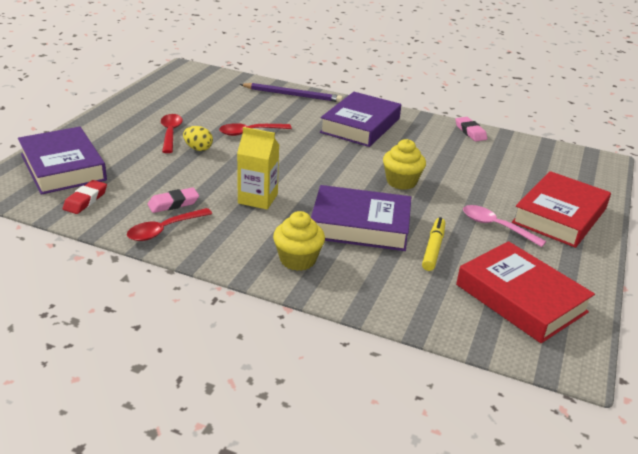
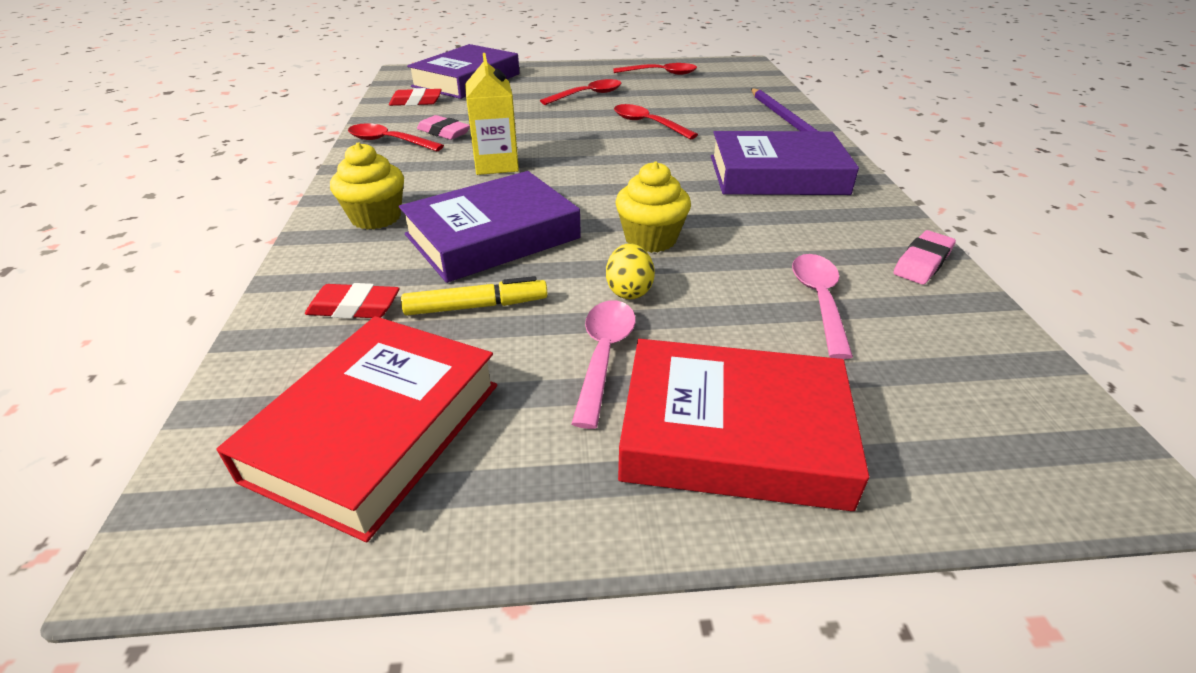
camera: 65 degrees right, 5 degrees up
(163, 97) = (661, 73): none -> red spoon
(198, 148) = (572, 113): yellow egg -> yellow egg (629, 291)
(360, 225) = (492, 236): purple book -> purple book turned 75 degrees clockwise
(409, 287) = (354, 307): none -> red eraser
(484, 164) = (819, 301): none -> pink spoon

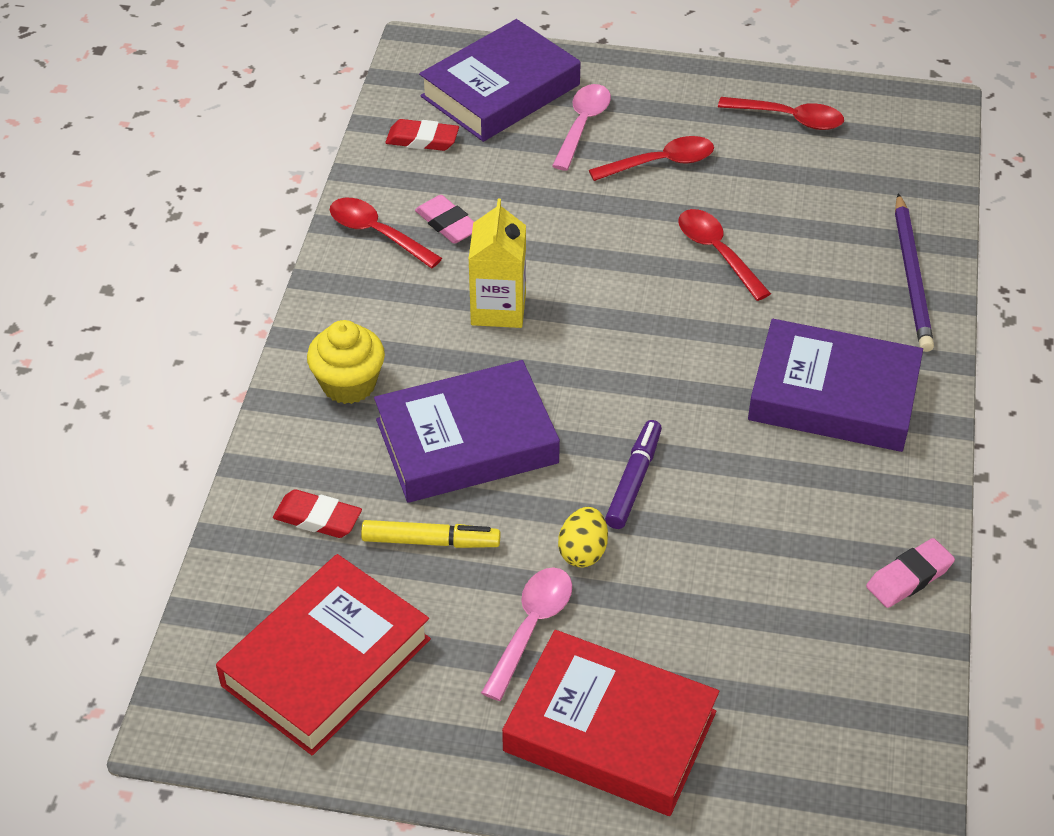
camera: 15 degrees right, 10 degrees up
(650, 239) = (633, 480): yellow cupcake -> purple marker
(819, 301) = (766, 605): pink spoon -> pink spoon (582, 125)

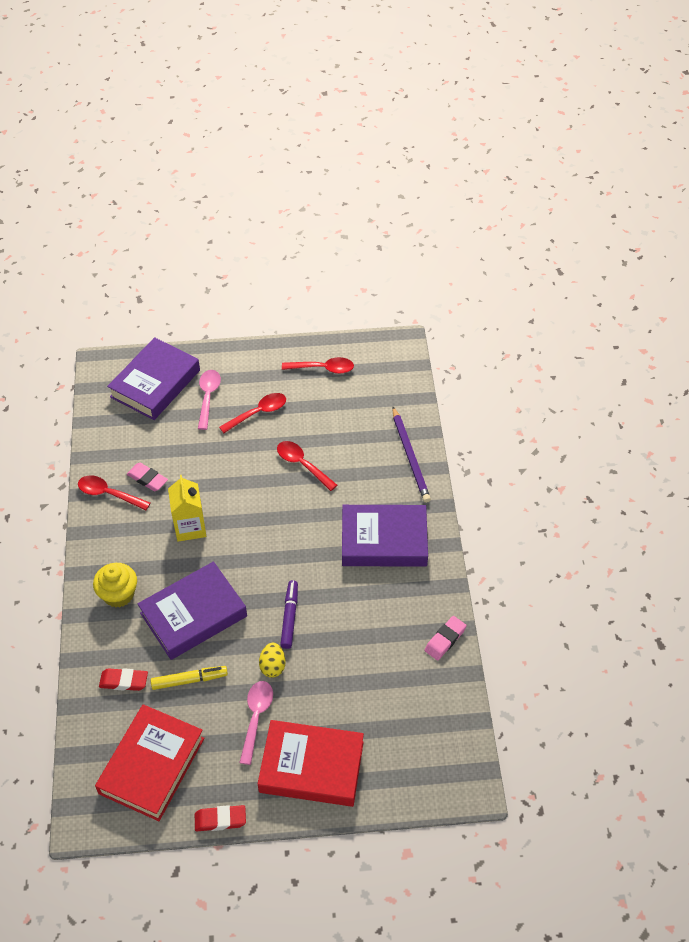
camera: 15 degrees left, 5 degrees up
(422, 140) = (118, 426): red eraser -> red eraser (220, 820)

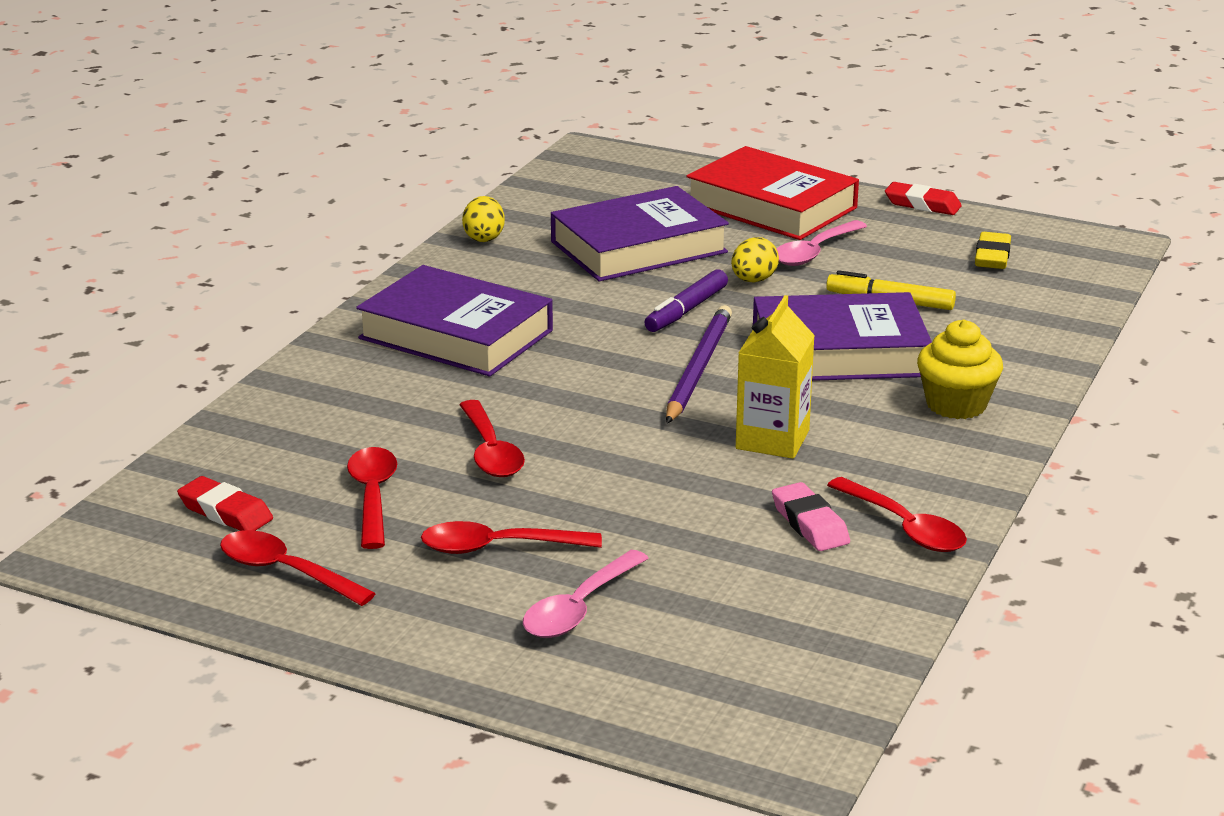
camera: 150 degrees left, 25 degrees down
(124, 681) = (995, 325): red eraser -> red eraser (225, 512)
(151, 765) = (992, 257): red book -> yellow eraser
(155, 383) = (680, 673): purple book -> purple book (638, 247)
(326, 418) = (373, 496): none -> red spoon
(410, 457) = (290, 403): purple pencil -> purple pencil (698, 368)
(445, 640) = (484, 238): pink eraser -> yellow egg

